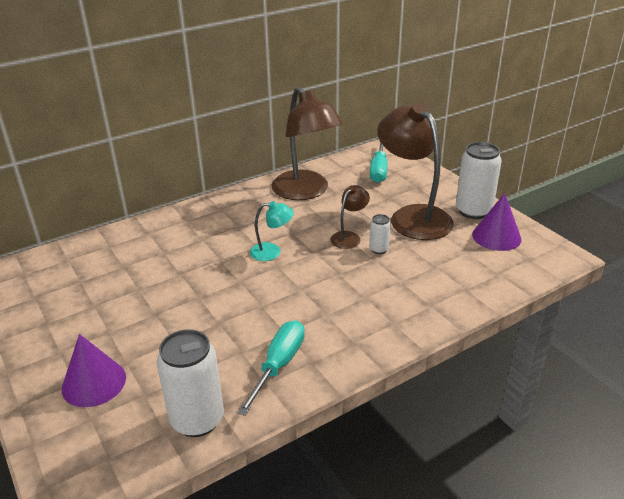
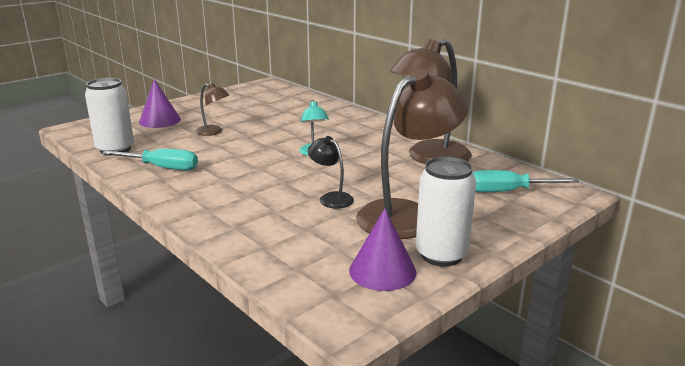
camera: 80 degrees right, 10 degrees down
(349, 237) = (350, 183): brown lamp -> brown lamp (213, 132)
(379, 249) = (331, 198): white can -> black lamp

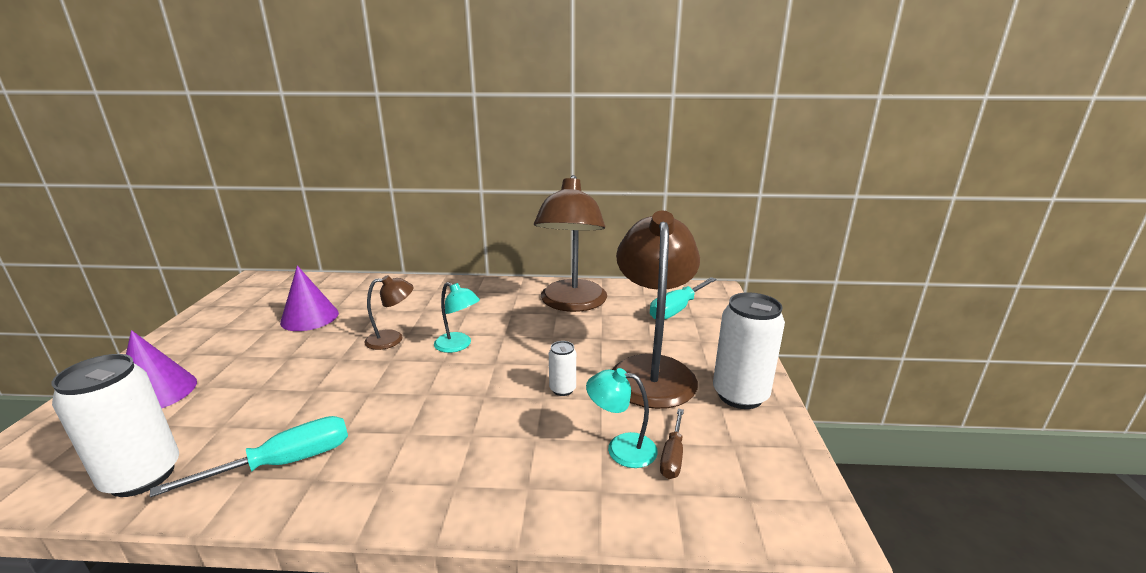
camera: 45 degrees left, 0 degrees up
(213, 132) = (282, 373): brown lamp -> brown lamp (392, 339)
(309, 238) = (621, 448): none -> turquoise lamp
(330, 256) = (672, 456): none -> brown screwdriver
(331, 198) = (562, 389): black lamp -> white can
(382, 271) = (734, 441): purple cone -> purple cone (309, 317)

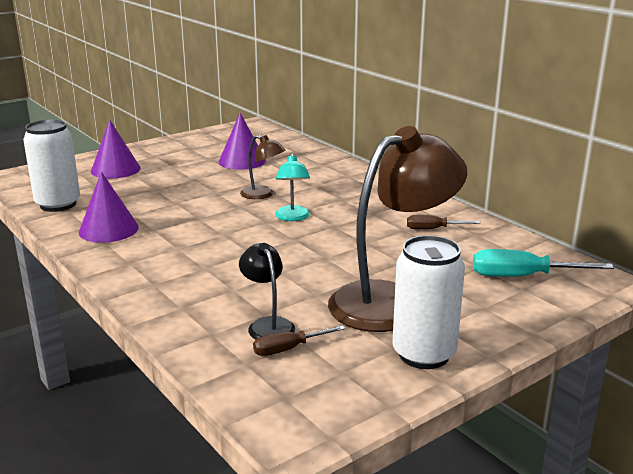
camera: 50 degrees right, 0 degrees up
(284, 463) = (108, 229): turquoise screwdriver -> purple cone
(562, 389) = (303, 276): white can -> none
(572, 303) = (433, 229): brown lamp -> brown screwdriver
(621, 448) = (268, 325): turquoise lamp -> black lamp

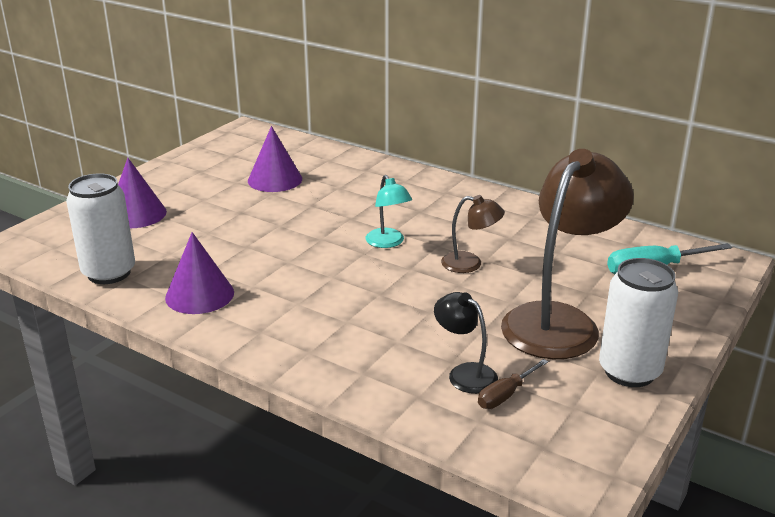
camera: 20 degrees left, 5 degrees up
(263, 195) = (333, 220): brown lamp -> brown lamp (470, 264)
(433, 229) = (536, 231): brown screwdriver -> none

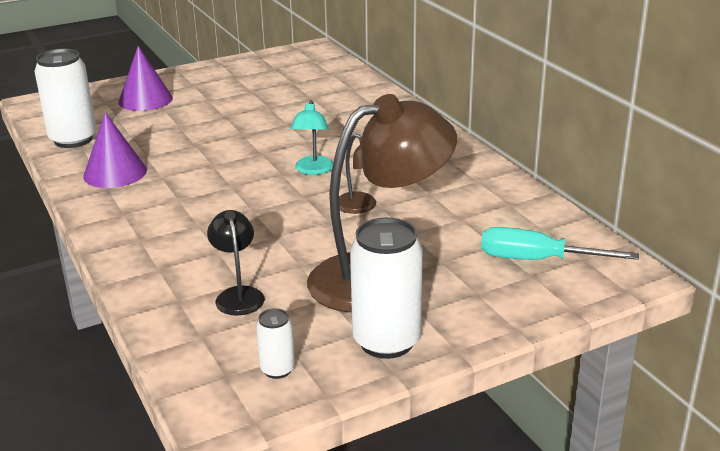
camera: 30 degrees right, 0 degrees up
(275, 179) = (285, 96): purple cone -> none
(505, 395) = (249, 323): brown screwdriver -> none
(578, 426) = (277, 369): none -> white can

